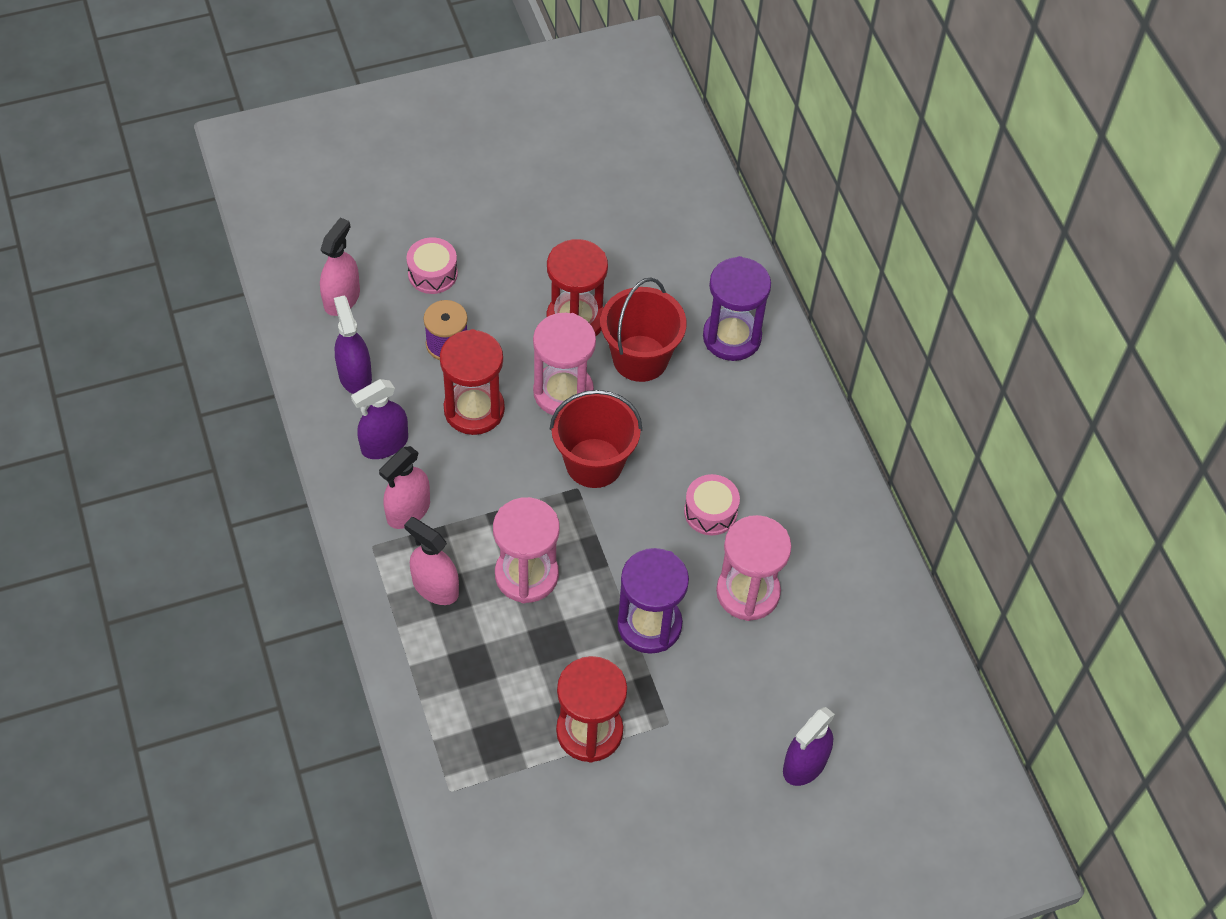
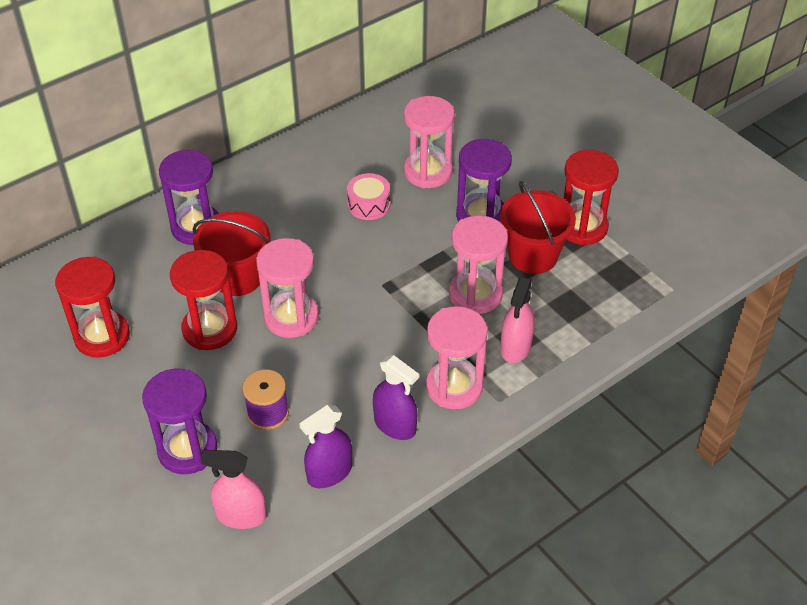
camera: 105 degrees left, 10 degrees down
(408, 511) = (454, 387): pink spray bottle -> pink hourglass
(432, 273) = (187, 450): pink drum -> purple hourglass
(474, 410) = (332, 372): red hourglass -> red hourglass (102, 336)
(594, 463) = (353, 280): red bucket -> red bucket (533, 256)
(804, 764) = (542, 121): purple spray bottle -> none

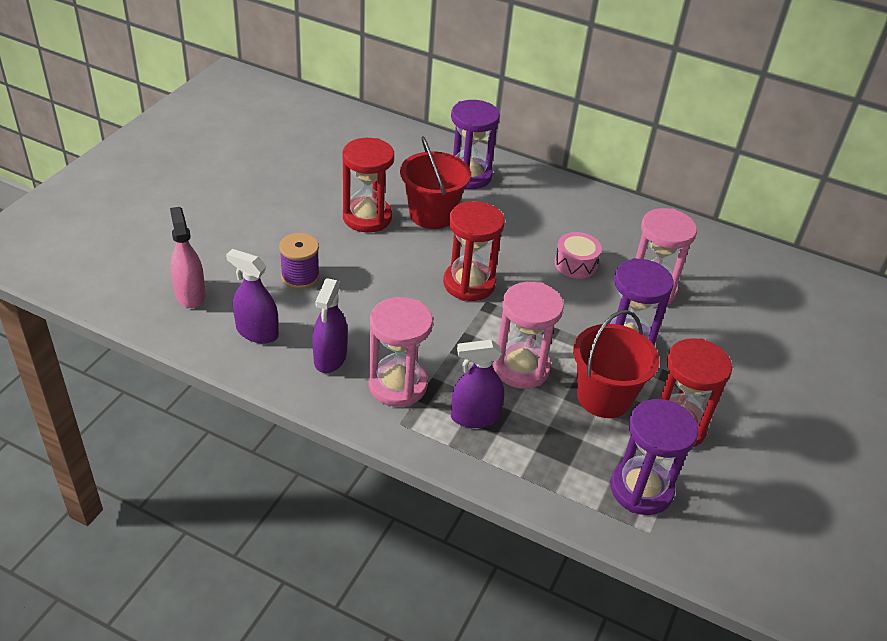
camera: 60 degrees right, 5 degrees down
(102, 336) = (324, 167): red hourglass -> red hourglass (469, 284)
(187, 450) = (240, 245): purple hourglass -> purple hourglass (641, 489)
(291, 317) = (410, 258): pink hourglass -> none
(515, 347) = (475, 417): pink spray bottle -> purple spray bottle

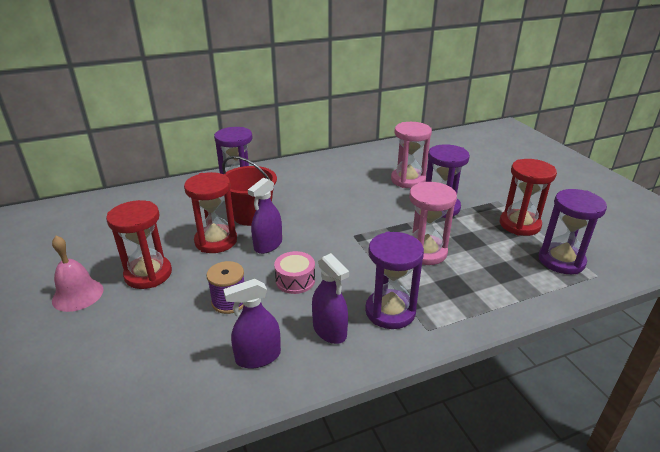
camera: 45 degrees left, 10 degrees down
(190, 294) = (165, 376): pink spray bottle -> none
(219, 190) = (78, 295): none -> pink bell
(397, 385) = (390, 311): pink hourglass -> purple hourglass
(469, 284) = (331, 233): red hourglass -> red hourglass (148, 274)
(475, 417) = (451, 292): purple spray bottle -> purple spray bottle (268, 245)
(575, 264) = (360, 191): pink drum -> pink drum (295, 280)
(604, 397) = (477, 236): red bucket -> none

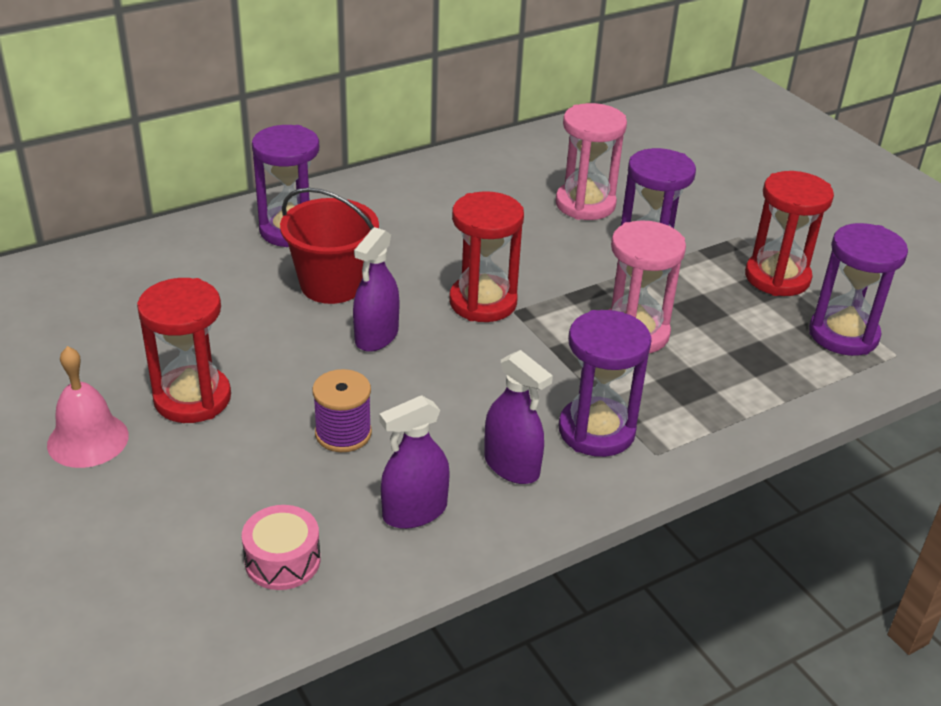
camera: 10 degrees left, 5 degrees up
(216, 241) = (286, 334): red hourglass -> red hourglass (483, 302)
(295, 280) = (438, 392): pink drum -> pink drum (282, 560)

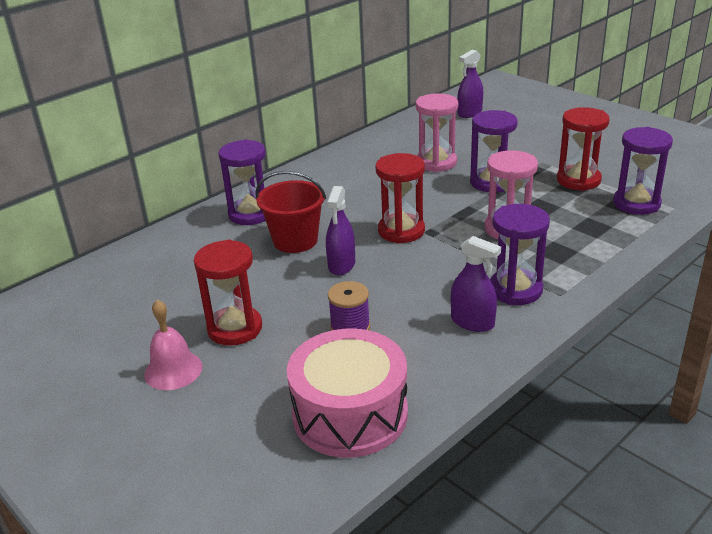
camera: 10 degrees left, 5 degrees down
(282, 560) = (350, 414): pink drum -> pink drum, size x2.14
(414, 512) = (423, 363): purple spray bottle -> purple spray bottle (469, 113)

